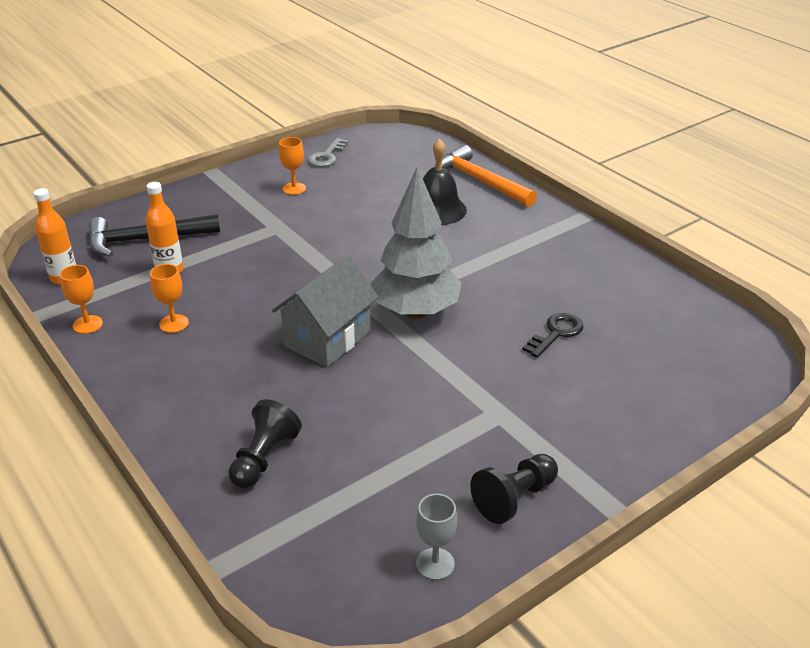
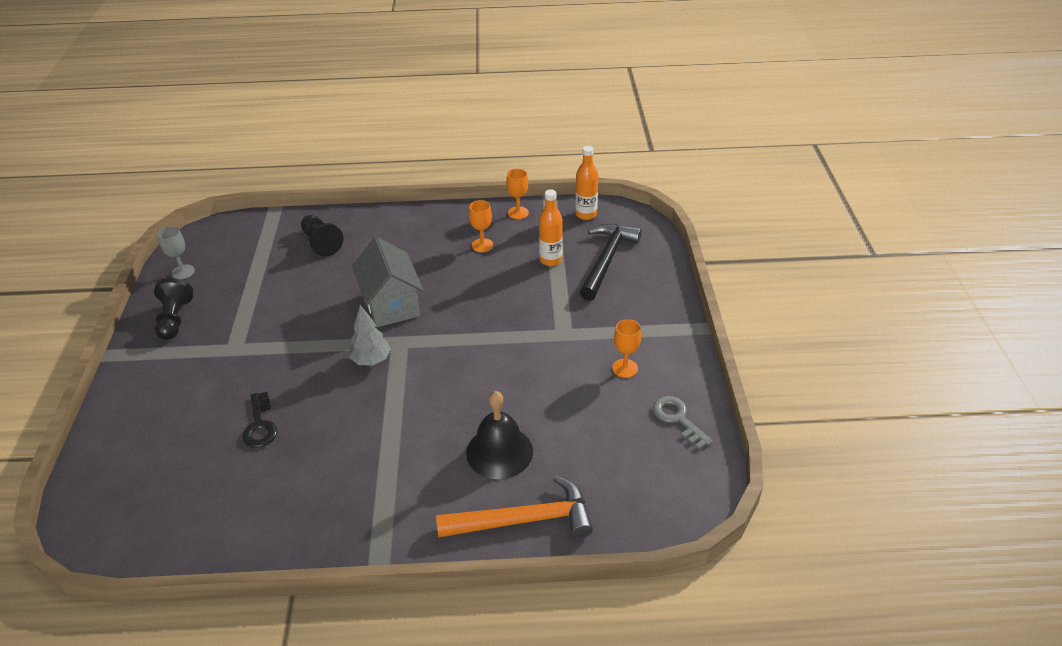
camera: 125 degrees right, 5 degrees up
(415, 312) = (371, 360): grey tree -> grey tree, size x0.52

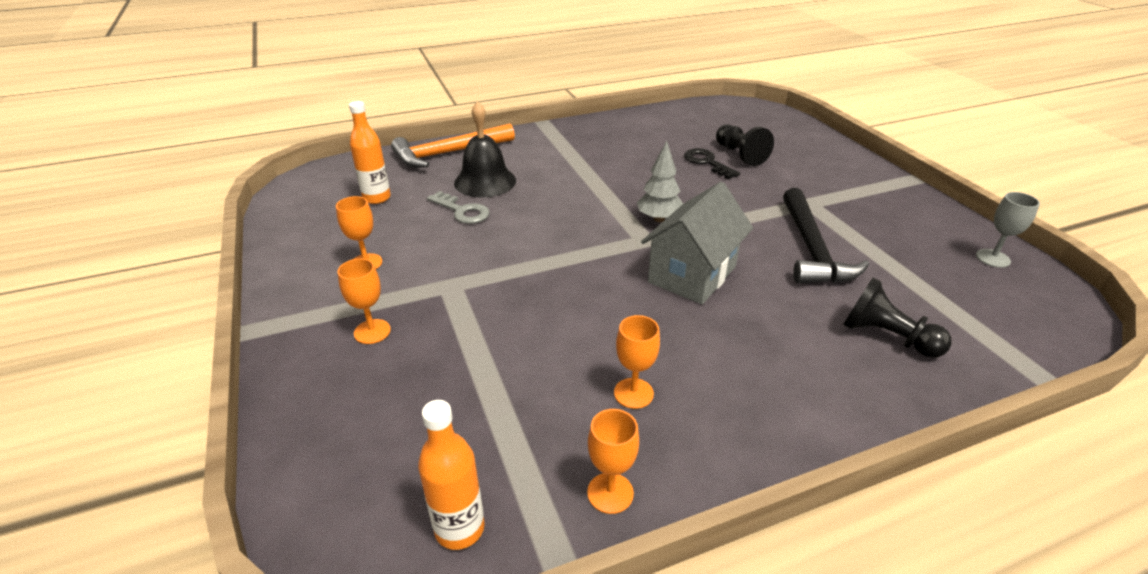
camera: 160 degrees right, 5 degrees down
(175, 319) = (909, 213): black pawn -> black pawn (739, 155)
(391, 304) = (692, 274): grey house -> grey house turned 75 degrees clockwise
(550, 260) = (502, 391): orange bottle -> orange bottle (377, 198)
(607, 260) = (400, 414): black hammer -> black hammer (811, 249)
(621, 309) = (372, 331): none -> orange goblet
(678, 419) = (307, 230): grey key -> grey key (462, 211)

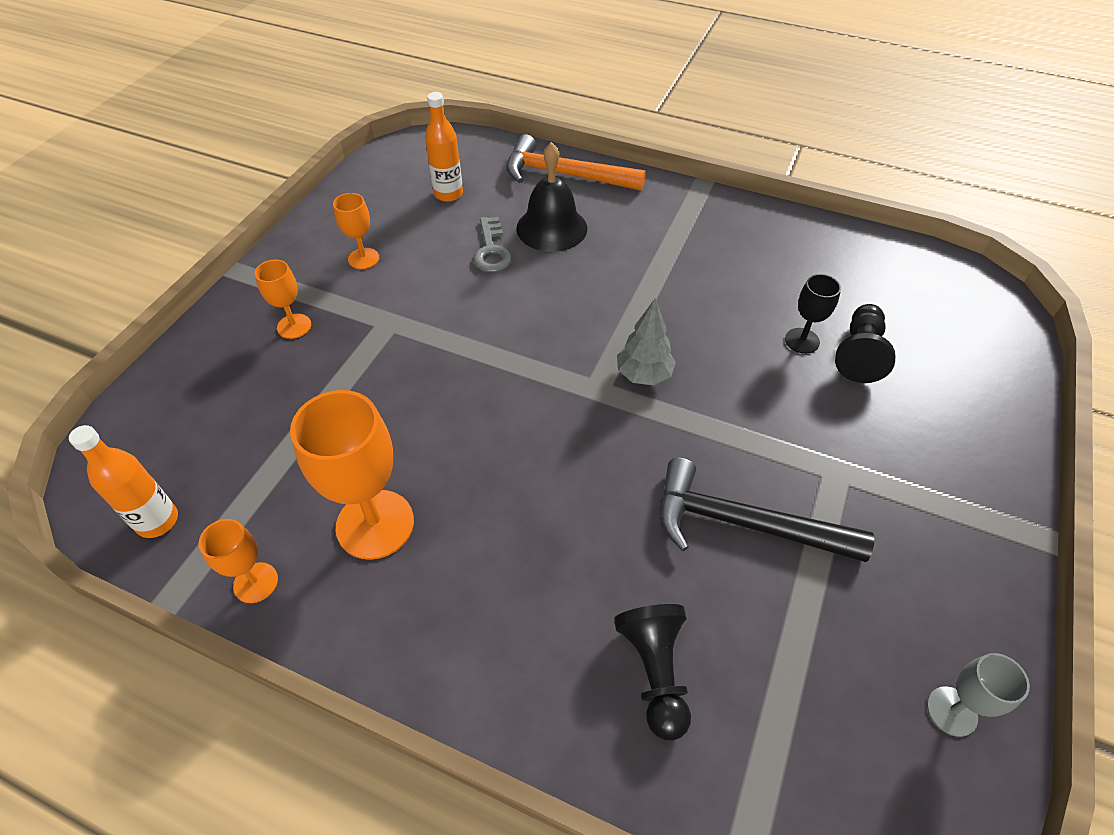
camera: 45 degrees right, 15 degrees up
(633, 393) = (375, 524): orange goblet -> orange goblet, size x1.88
(692, 274) = (581, 457): grey house -> none
(707, 163) = (802, 341): black key -> black goblet
(811, 249) = (743, 523): black hammer -> black hammer turned 60 degrees clockwise

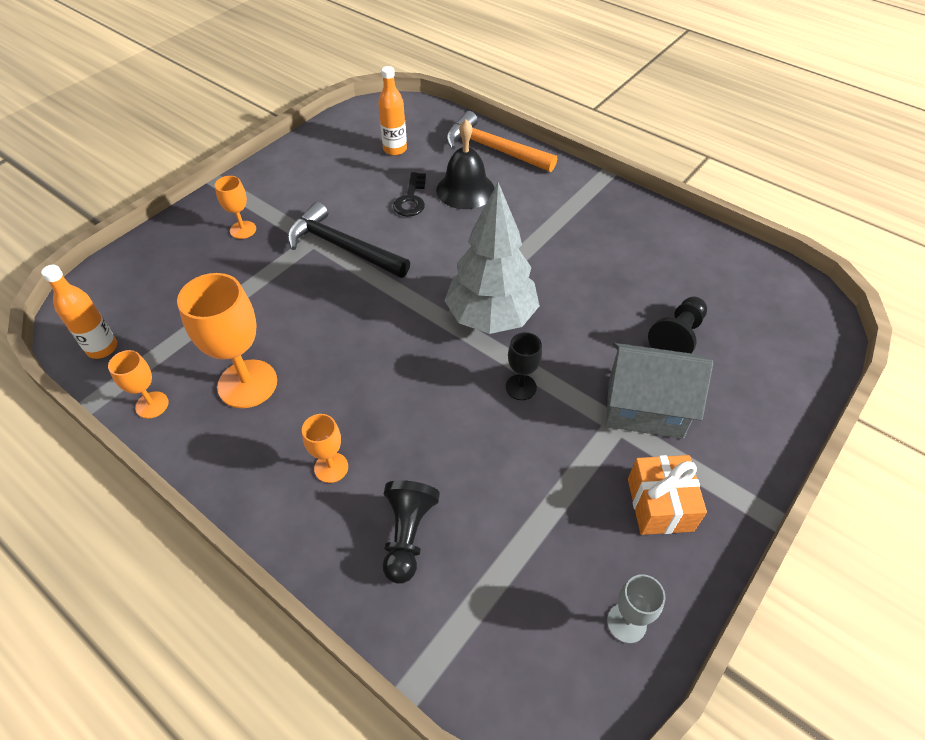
camera: 15 degrees right, 0 degrees up
(363, 258) = (312, 188): orange goblet -> orange goblet (331, 467)
(491, 250) = (411, 199): grey key -> black key
(643, 375) = (491, 318): grey tree -> grey tree, size x1.92
(743, 523) = (521, 446): black hammer -> black hammer (342, 247)
(802, 341) = (633, 317): black goblet -> black goblet (521, 387)
(860, 444) = (645, 408): none -> grey house
(925, 556) = (660, 504): none -> orange gift

